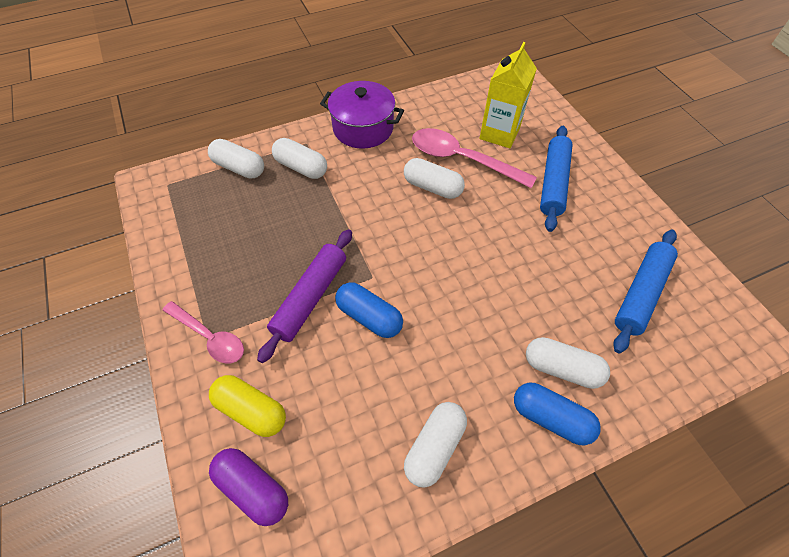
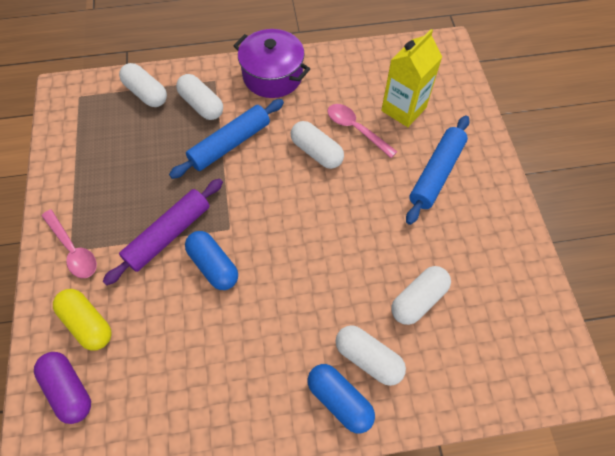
camera: 15 degrees right, 5 degrees up
(434, 447) = (228, 397): white capsule -> white capsule (418, 300)
(462, 159) = (356, 129): pink spoon -> pink spoon, size x0.65
(641, 293) = (475, 306): blue rolling pin -> blue rolling pin (230, 144)

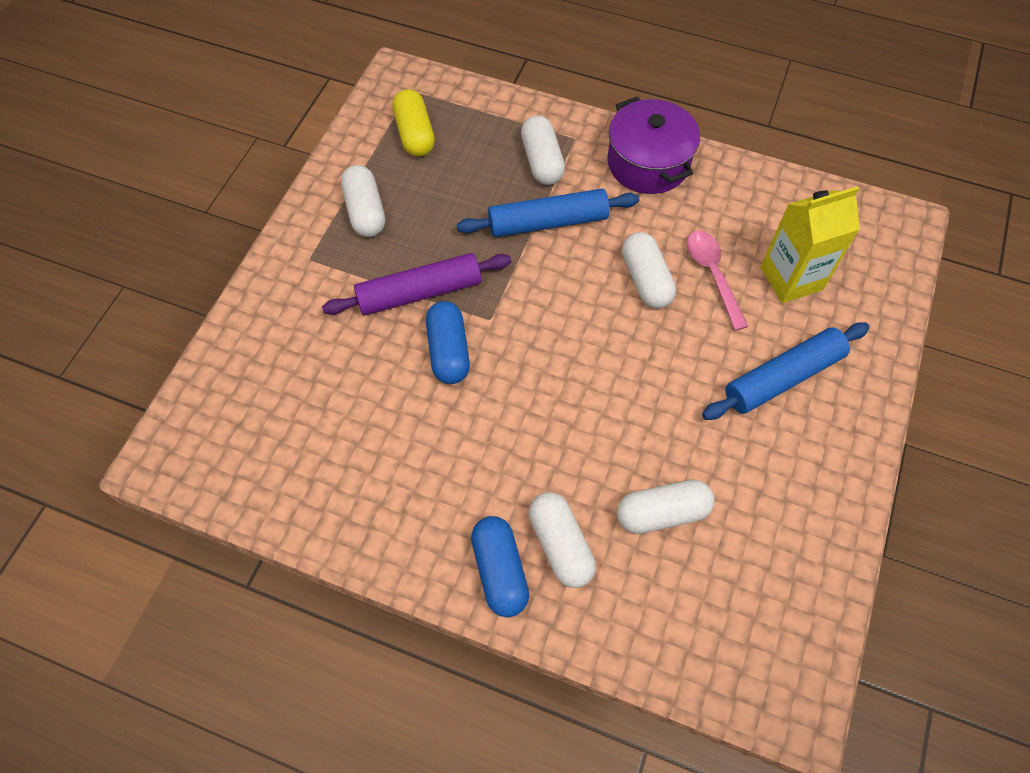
camera: 30 degrees right, 0 degrees up
(69, 389) = (230, 402): purple capsule -> none
(73, 250) = (312, 259): pink spoon -> none
(88, 323) = (284, 344): yellow capsule -> yellow capsule (415, 134)
(146, 93) = (486, 119): white capsule -> white capsule (365, 211)

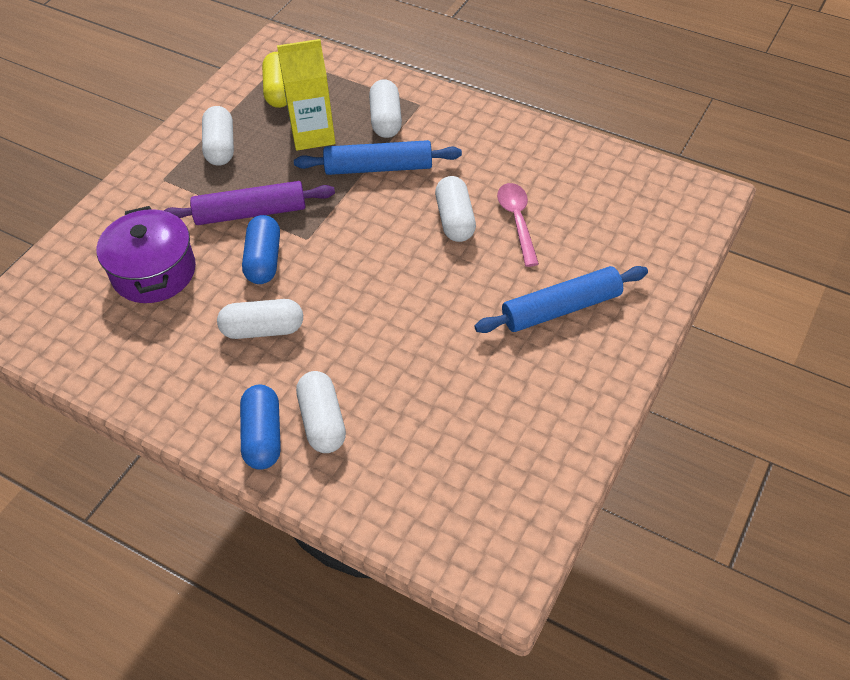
camera: 10 degrees right, 10 degrees down
(648, 163) = (481, 128): purple pot -> purple pot (154, 272)
(662, 513) = (421, 406): white capsule -> white capsule (263, 329)
(791, 278) = (589, 230): yellow carton -> yellow carton (313, 134)

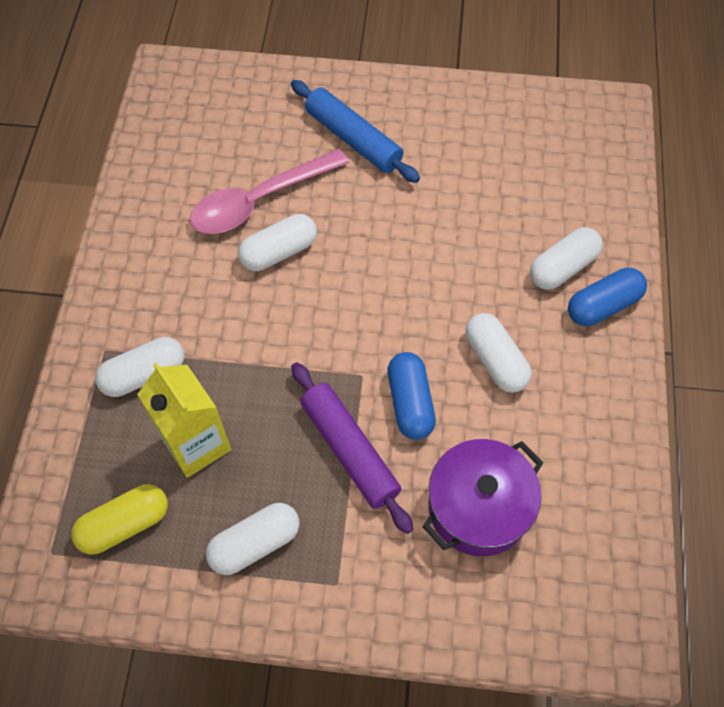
camera: 115 degrees left, 10 degrees up
(264, 260) = (410, 403): blue capsule -> blue capsule turned 75 degrees counterclockwise
(379, 167) = (228, 350): blue rolling pin -> none
(517, 221) = (259, 201): pink spoon -> pink spoon, size x1.55

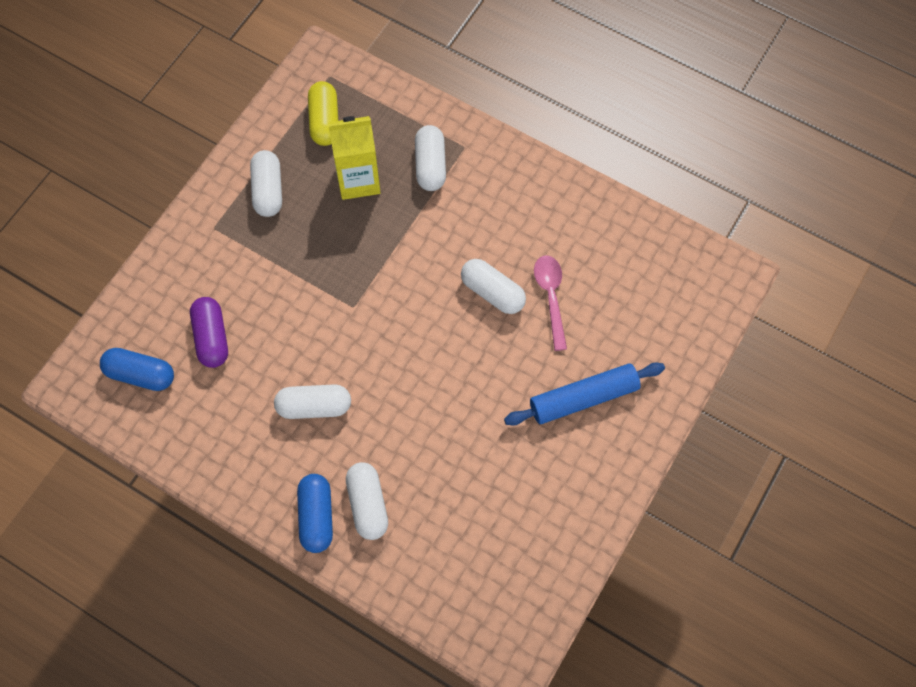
camera: 115 degrees right, 5 degrees up
(259, 201) = (551, 297): pink spoon -> pink spoon, size x0.65
(279, 252) = (492, 292): white capsule -> white capsule turned 45 degrees counterclockwise
(350, 450) = (299, 273): purple rolling pin -> none
(410, 403) = (313, 329): blue capsule -> blue capsule (140, 374)
(478, 507) = (212, 337): purple pot -> purple capsule

